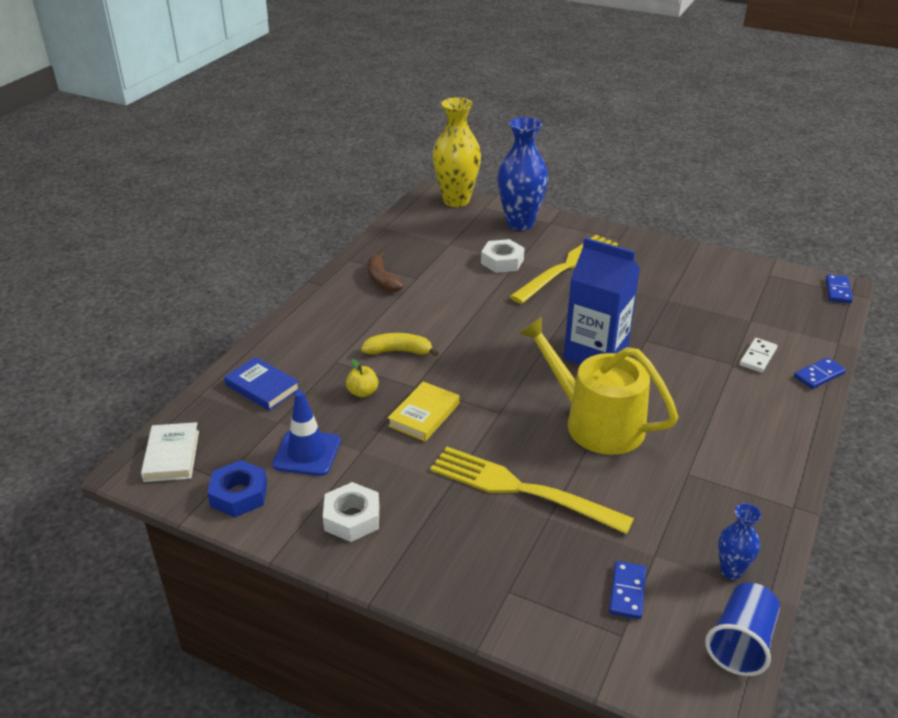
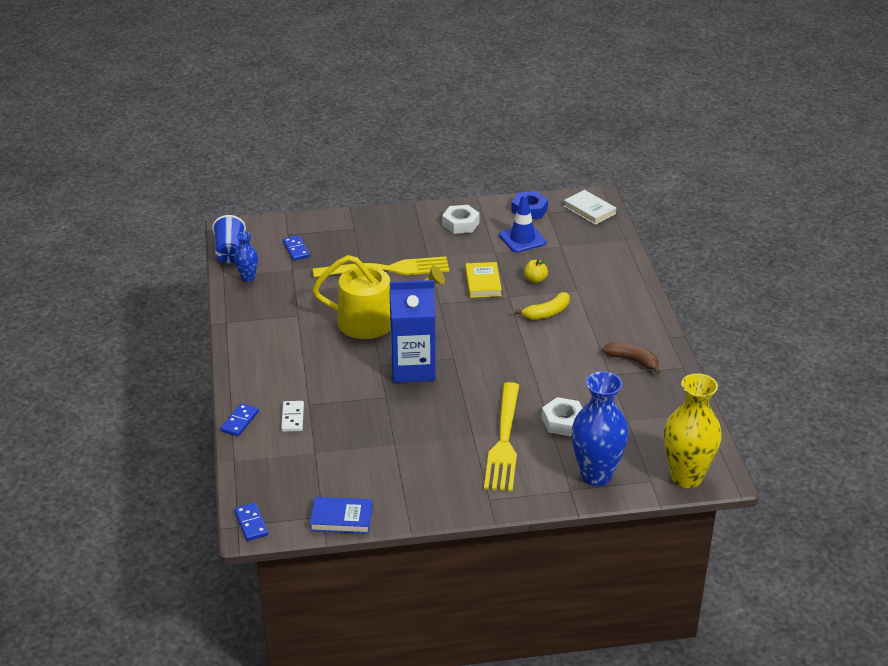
camera: 145 degrees right, 0 degrees up
(262, 387) = (597, 257): blue book -> blue book (341, 518)

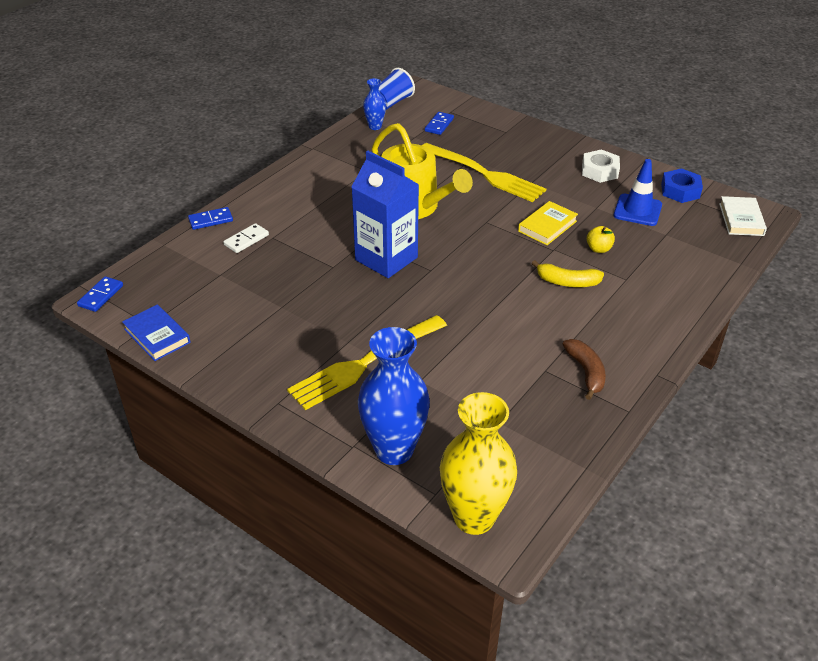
camera: 45 degrees right, 5 degrees up
(563, 422) = (439, 382): white nut -> none

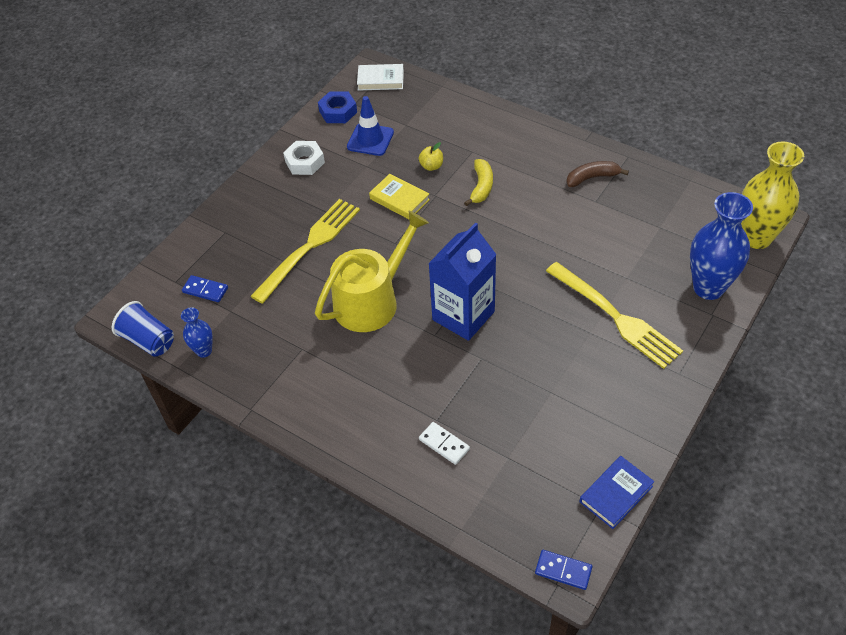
camera: 90 degrees left, 10 degrees up
(210, 220) = (408, 489): blue domino -> none

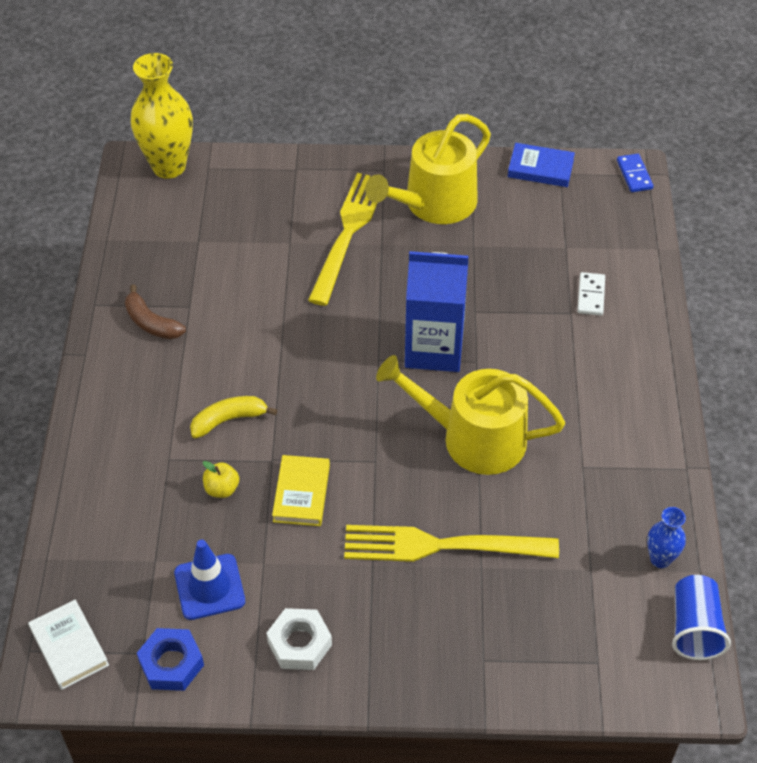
camera: 125 degrees left, 0 degrees up
(205, 290) = (584, 617): blue domino -> none
(616, 389) = (434, 203): none -> yellow watering can
(708, 288) = (262, 181): blue vase -> none

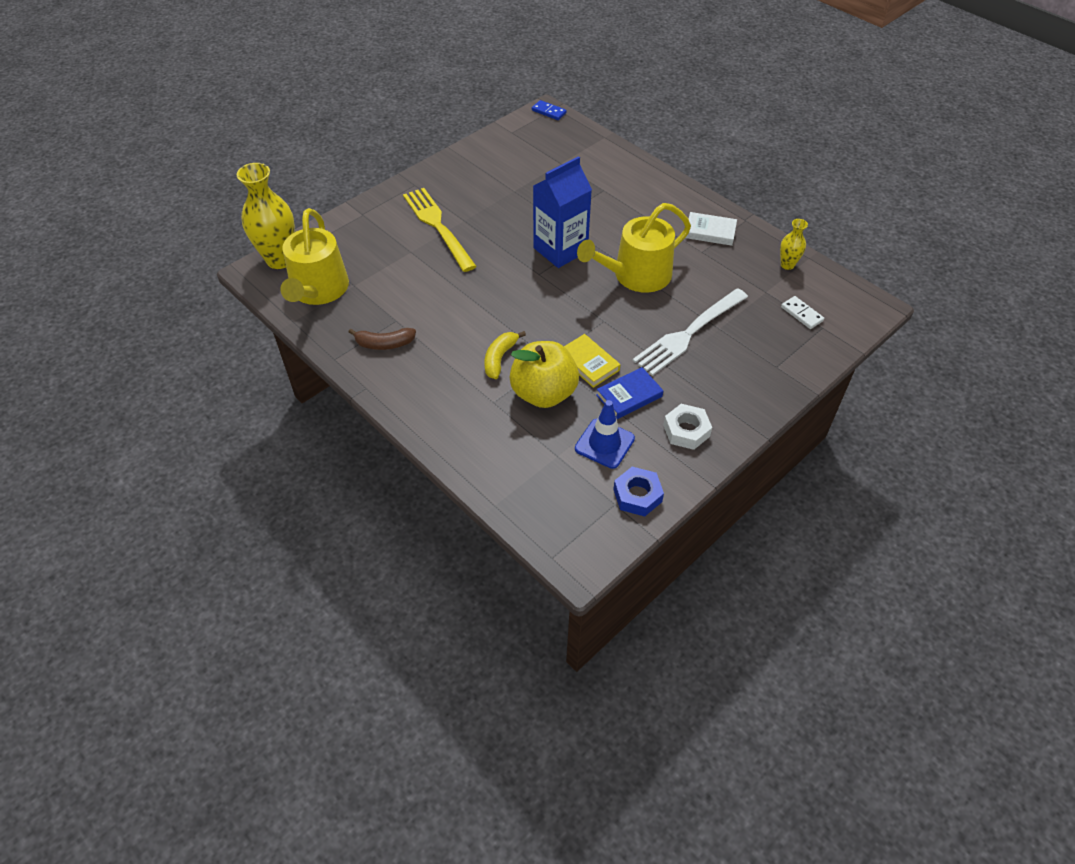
camera: 45 degrees left, 0 degrees up
(69, 647) = (571, 536): white book -> white book (710, 232)
(222, 489) = (544, 393): yellow apple -> yellow apple, size x2.42
(434, 203) = (465, 184): yellow watering can -> yellow watering can (318, 290)
(441, 546) = (689, 333): yellow fork -> white fork
(540, 168) = (498, 136): blue book -> blue book (629, 396)
(590, 295) = (602, 176): white domino -> white domino (801, 314)
(660, 559) = (787, 265): blue vase -> yellow vase
(694, 628) = (838, 282): blue cup -> none

